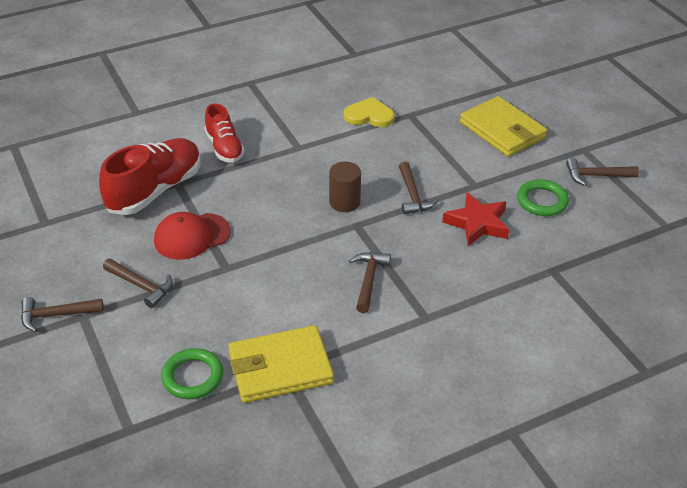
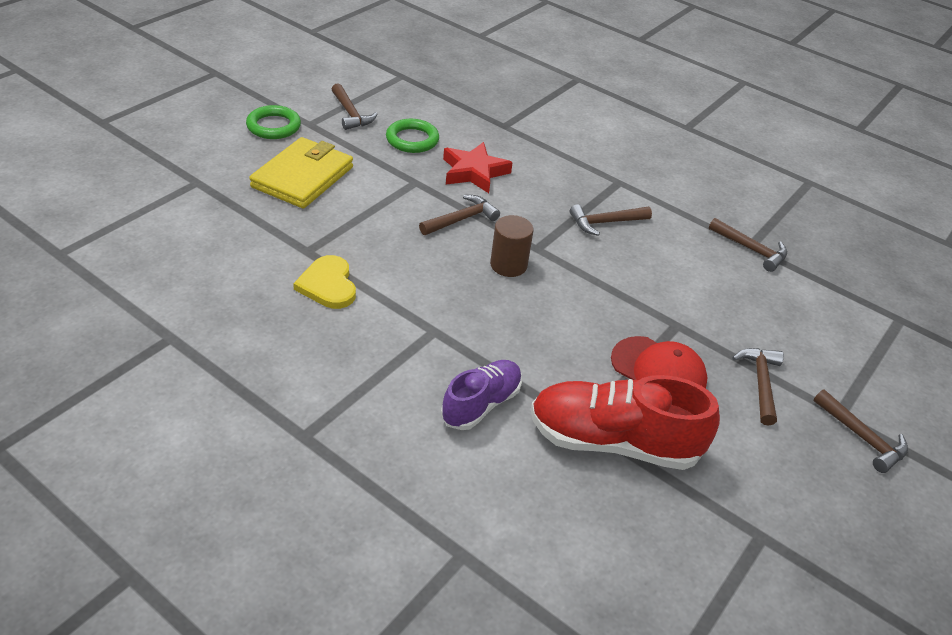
camera: 120 degrees left, 0 degrees up
(193, 377) = (815, 300): green ring -> green ring (273, 126)
(224, 148) = (481, 404): red shoe -> purple shoe
(280, 368) = (751, 249): yellow wallet -> brown hammer

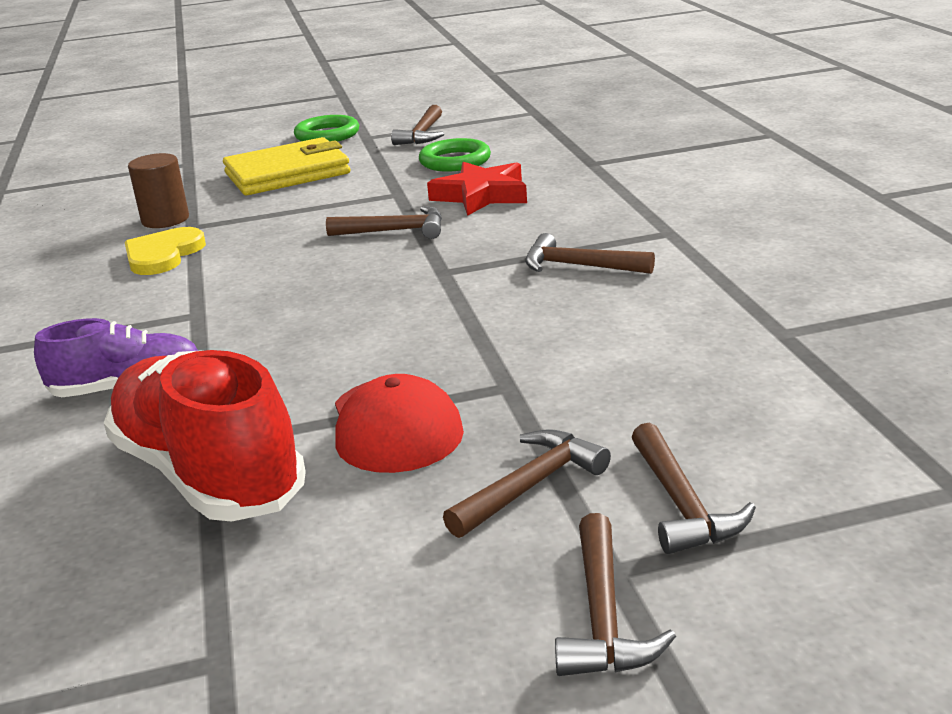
camera: 45 degrees right, 15 degrees down
(508, 265) = (380, 279): brown cylinder -> brown cylinder (165, 220)
(751, 249) = (775, 337): brown hammer -> brown hammer (681, 504)

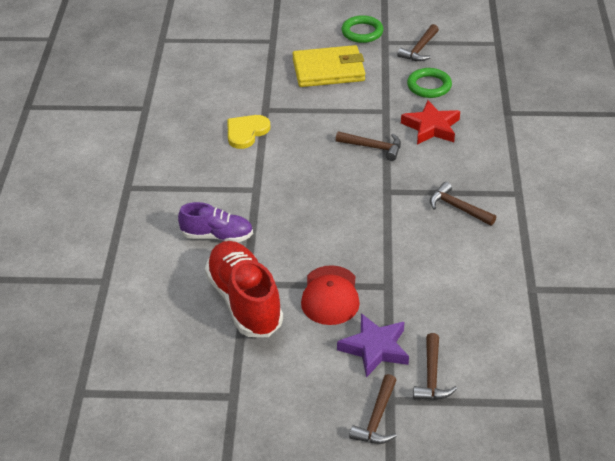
camera: 15 degrees right, 15 degrees up
(165, 220) = (252, 98): brown cylinder -> none
(531, 486) = (375, 348): brown hammer -> purple star

